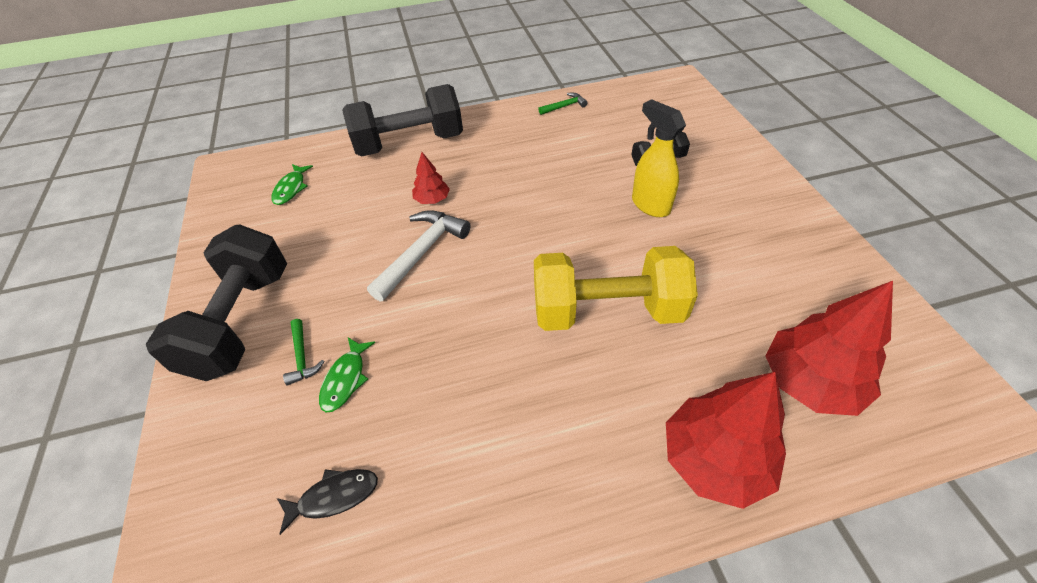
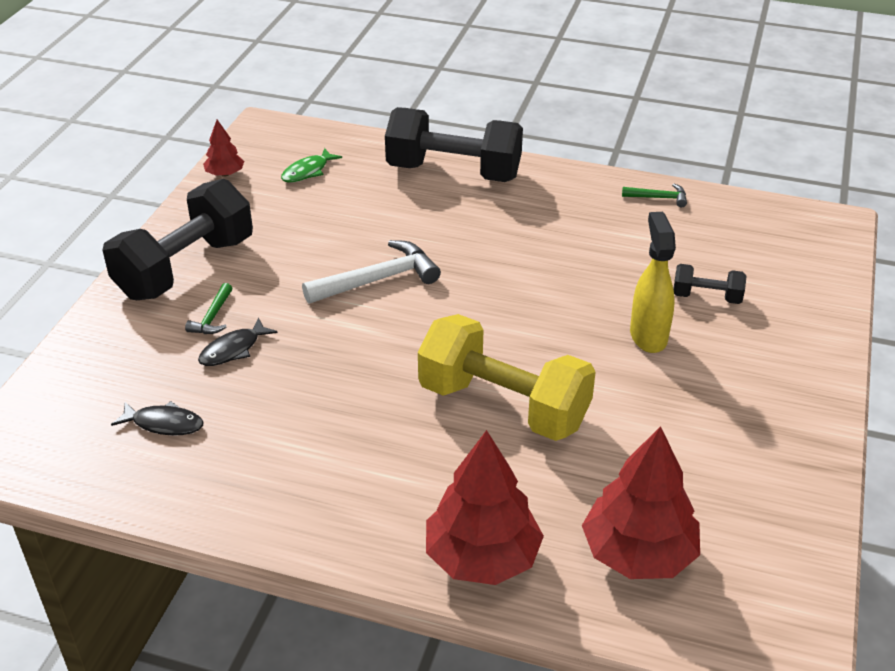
camera: 30 degrees right, 10 degrees down
(346, 379) = (233, 349): green fish -> black fish
(432, 199) = (429, 236): red tree -> red tree (225, 174)

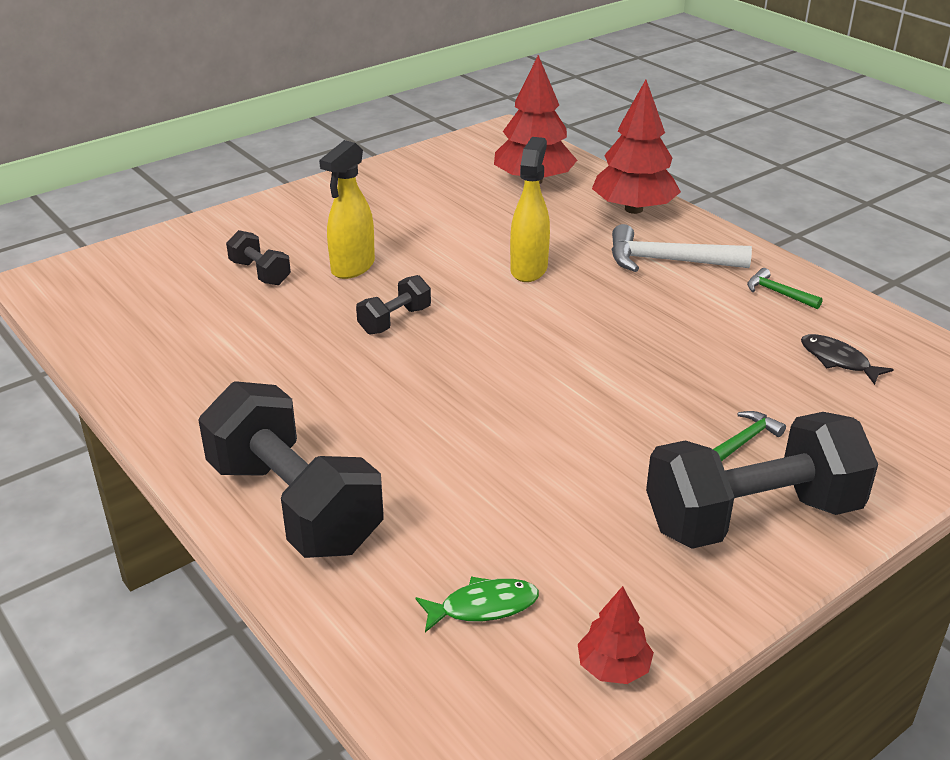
camera: 145 degrees left, 5 degrees down
(233, 349) = (739, 398): black fish -> none
(378, 280) = (533, 406): white hammer -> white hammer (668, 261)
(503, 406) = (529, 269): yellow dumbbell -> yellow spray bottle
(548, 302) = (394, 320): none -> black dumbbell
(658, 198) = (136, 367): green hammer -> green hammer (778, 293)

